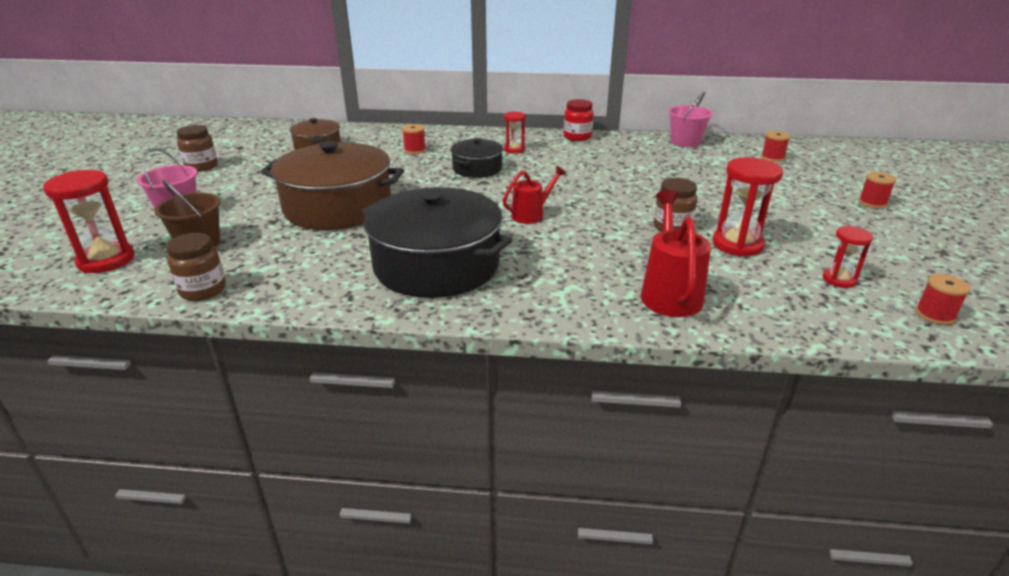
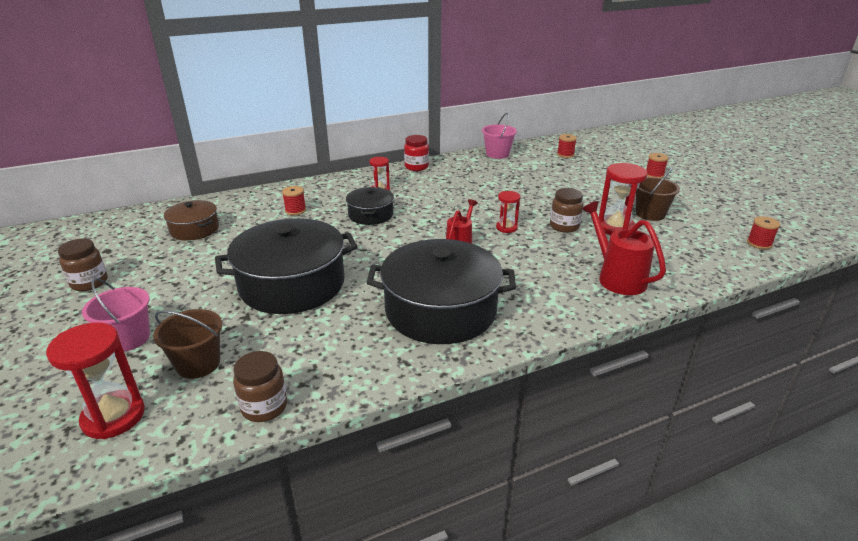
camera: 30 degrees left, 0 degrees up
(338, 207) = (292, 284): brown pot -> black pot
(806, 242) = (650, 214): none -> brown bucket
(839, 280) = (693, 235): red hourglass -> red hourglass (506, 228)

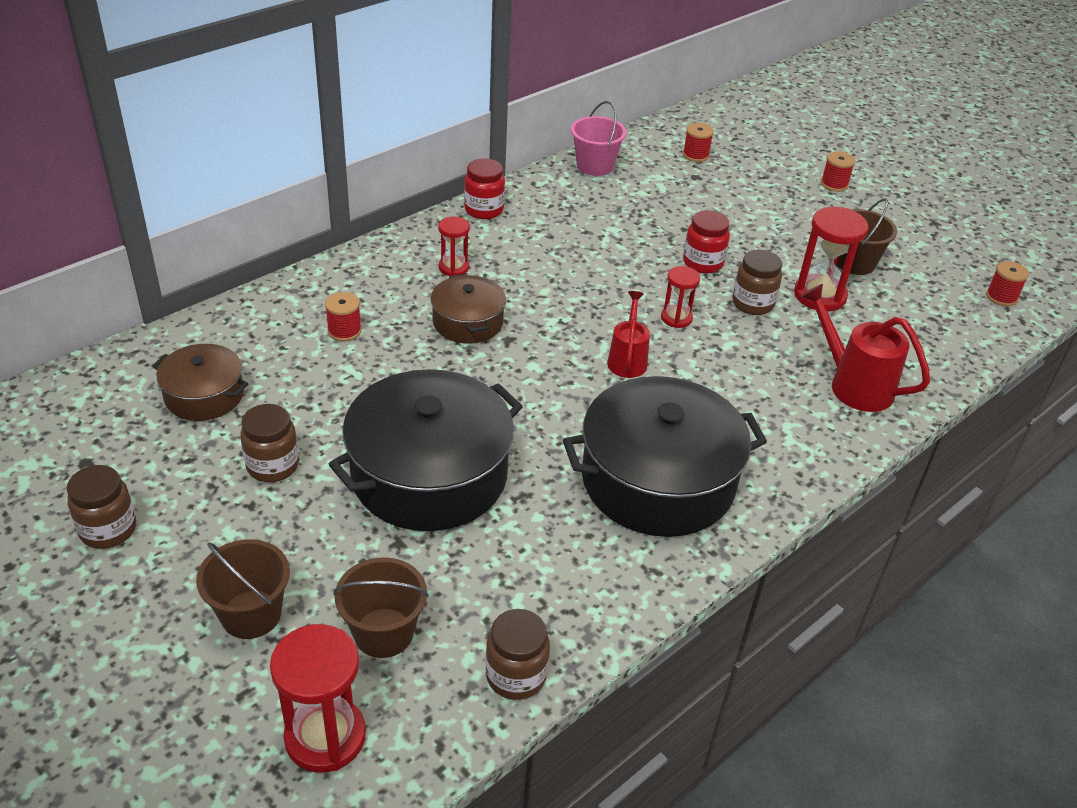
camera: 20 degrees left, 10 degrees up
(128, 338) = (251, 614): pink bucket -> brown bucket
(204, 266) = (273, 466): none -> brown jar
(371, 215) = (468, 322): black pot -> brown pot
(541, 203) = (703, 263): none -> red jar

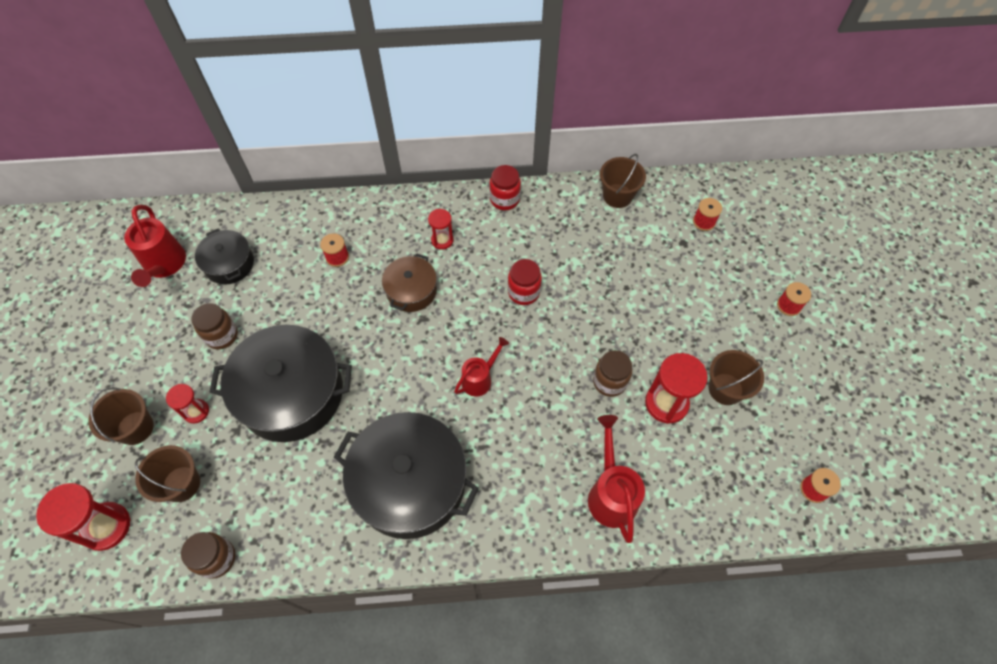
camera: 40 degrees right, 20 degrees up
(107, 437) = (164, 266): none -> red watering can
(108, 530) = (119, 329): brown jar -> none
(204, 395) = (229, 264): brown pot -> black pot
(595, 166) = (617, 196): pink bucket -> brown bucket
(676, 318) = (544, 363): red hourglass -> red hourglass (196, 411)
(703, 263) = (609, 326): red jar -> red jar (523, 292)

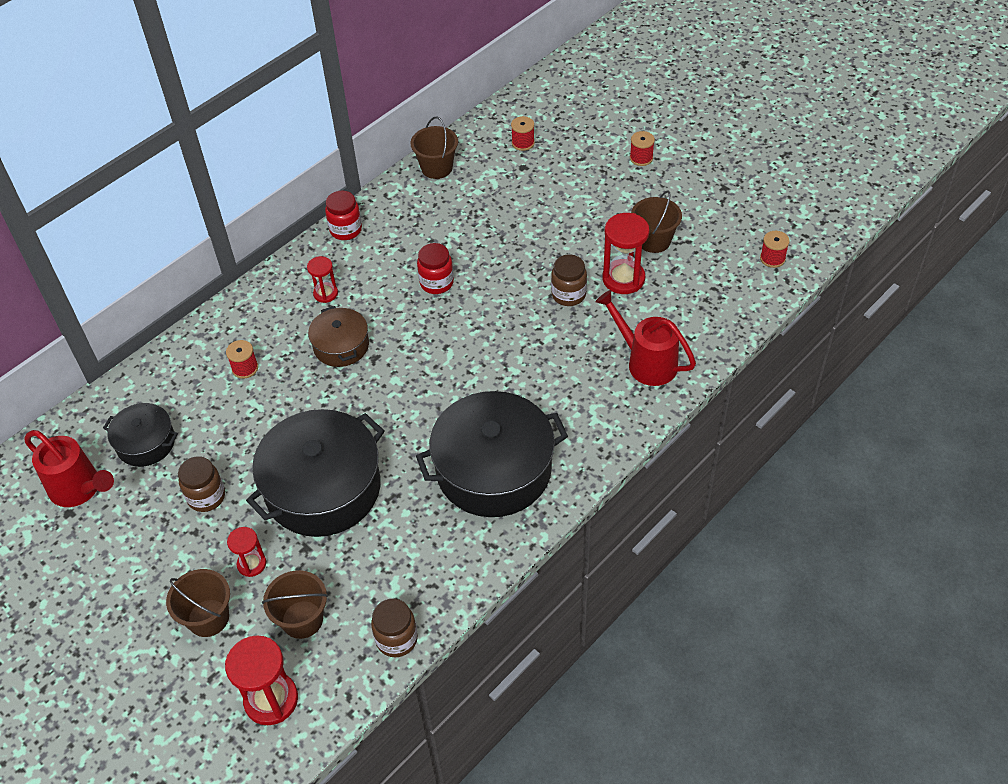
camera: 40 degrees left, 10 degrees down
(480, 378) = (469, 363): red watering can -> none

